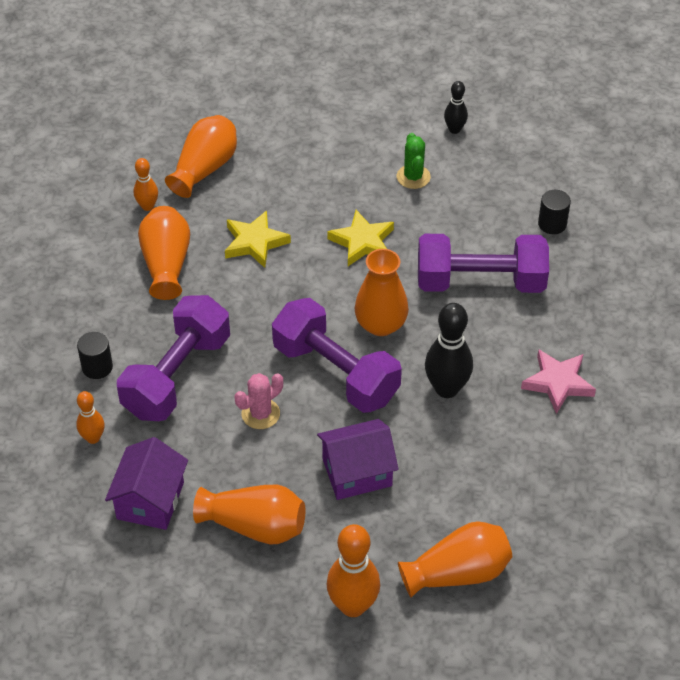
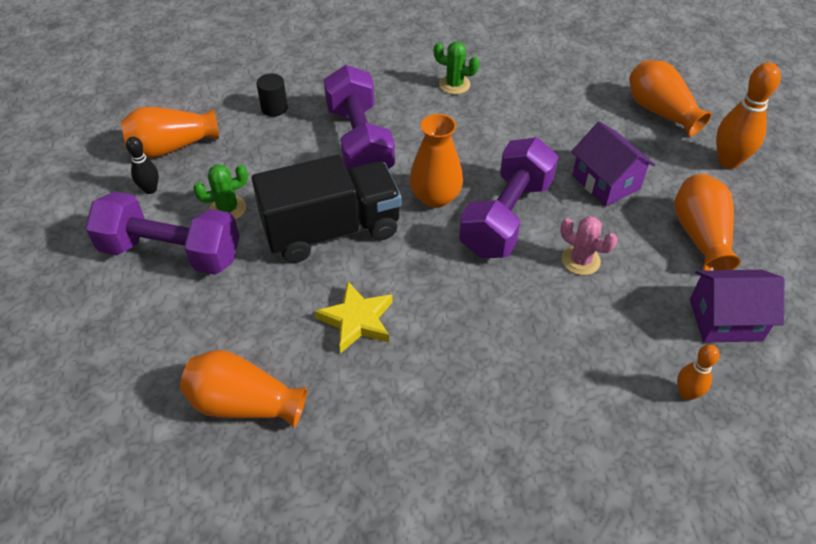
camera: 105 degrees left, 0 degrees up
(97, 367) = (594, 422): black cylinder -> none
(147, 206) = (325, 450): orange bowling pin -> none
(166, 264) = (416, 399): orange vase -> orange vase (172, 147)
(177, 375) = (569, 341): purple dumbbell -> purple dumbbell (171, 252)
(362, 242) = (332, 230): yellow star -> black truck
(446, 389) = (490, 144): black bowling pin -> none
(558, 383) = (454, 85): pink star -> green cactus

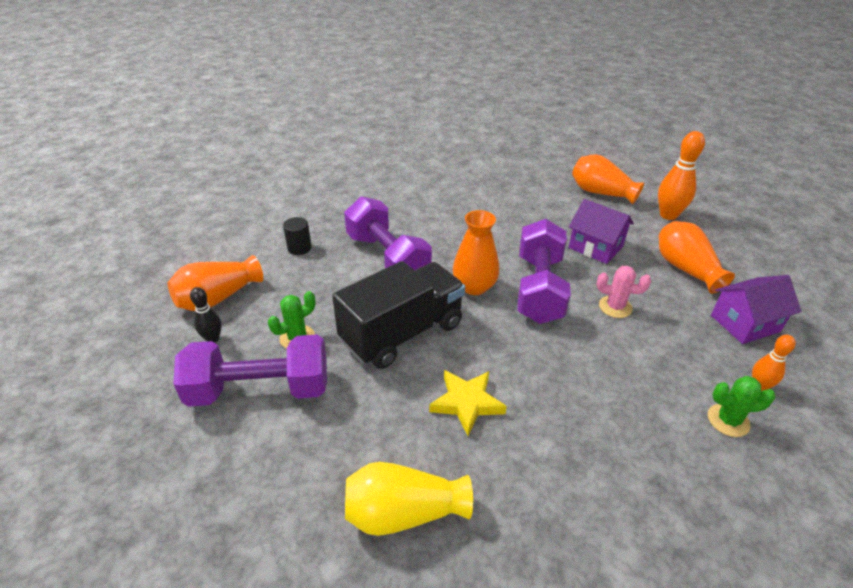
camera: 20 degrees left, 10 degrees down
(244, 404) = (403, 513): orange vase -> yellow vase
(454, 85) = (440, 203): green cactus -> green cactus (728, 420)

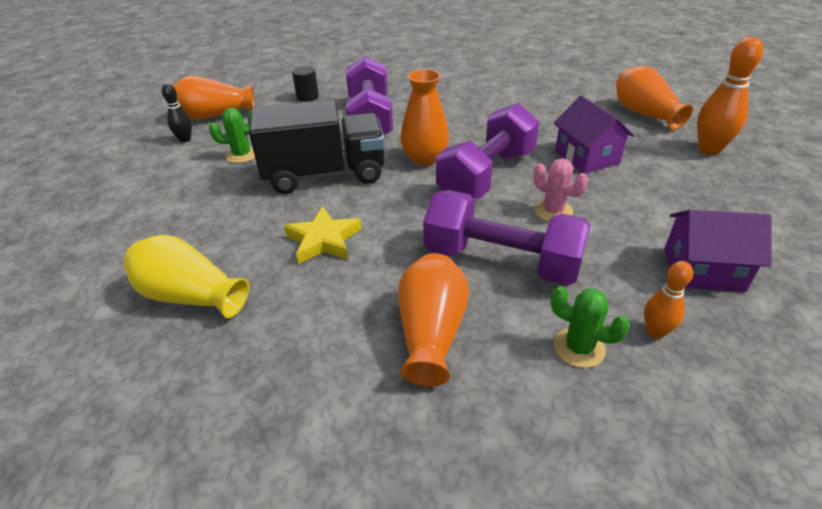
camera: 30 degrees right, 0 degrees up
(260, 390) = (181, 180): purple dumbbell -> purple dumbbell (501, 261)
(685, 269) = (678, 201): orange vase -> orange vase (431, 332)

